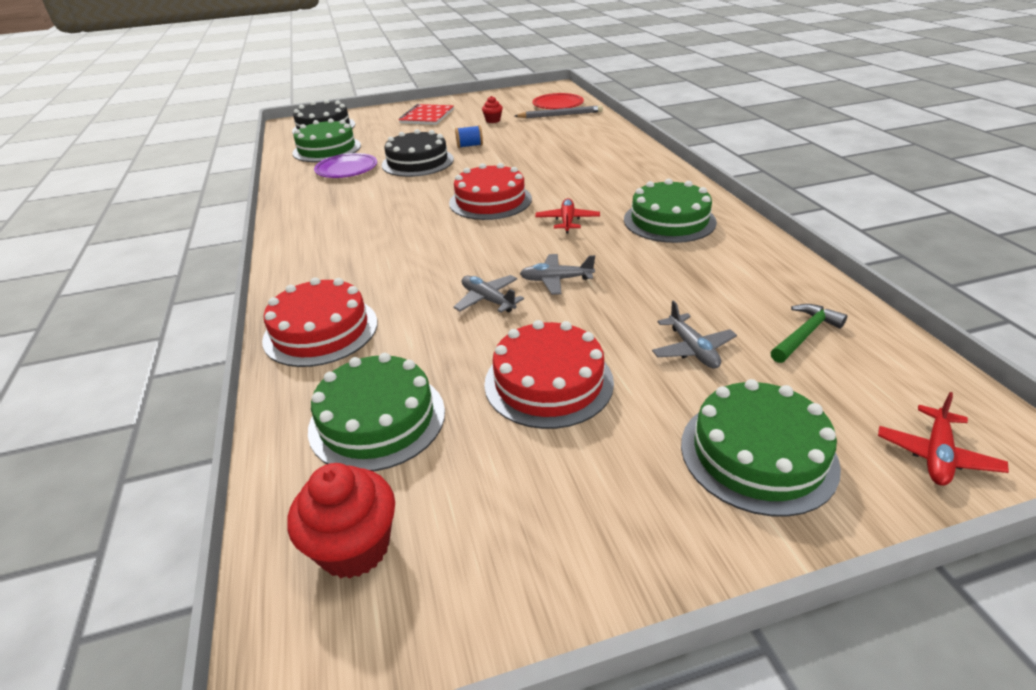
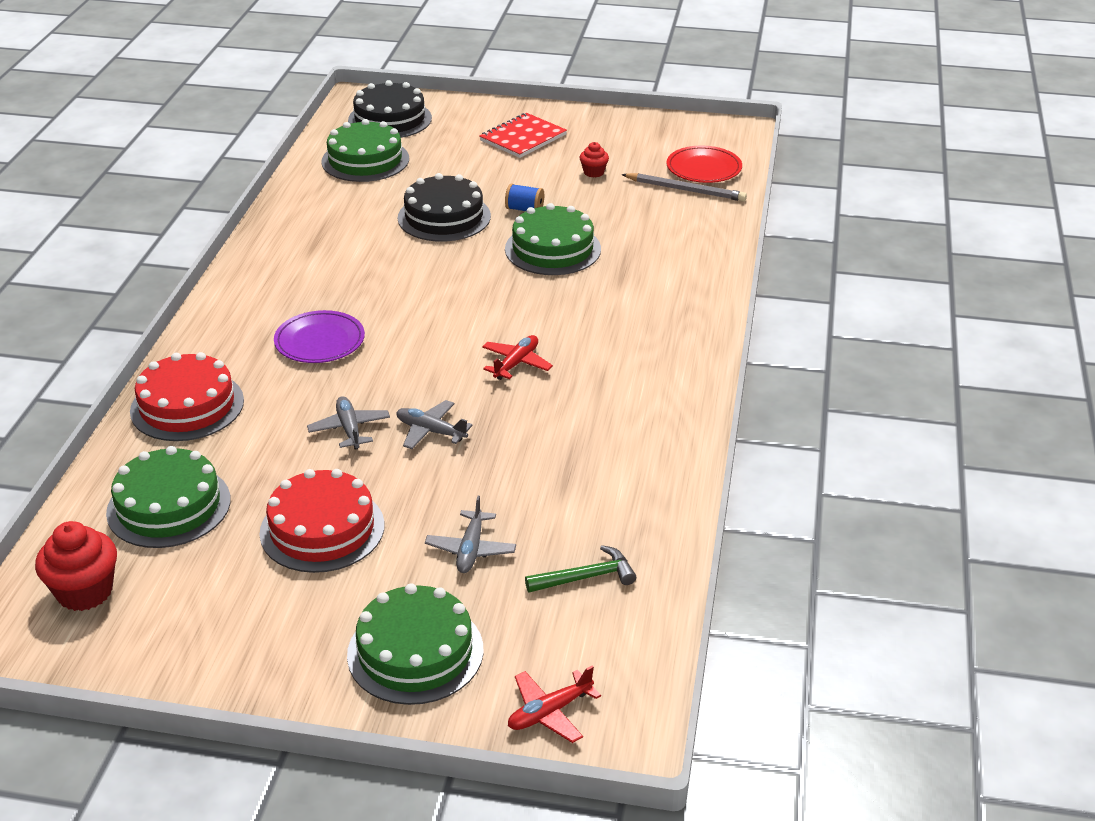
camera: 25 degrees right, 0 degrees up
(346, 169) = (361, 202): purple plate -> purple plate (320, 341)
(490, 201) = (466, 305): red cake -> none
(669, 220) = (621, 403): green cake -> green cake (552, 249)

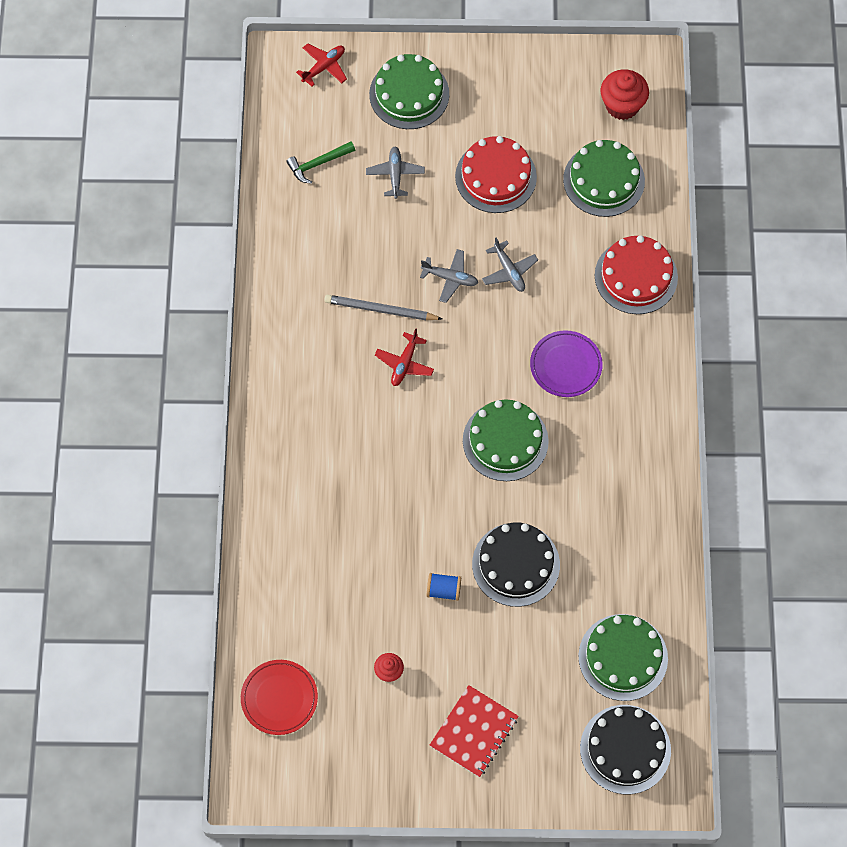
camera: 170 degrees right, 30 degrees up
(552, 249) = (405, 527): green cake -> green cake (505, 441)
(685, 190) = (294, 652): grey pencil -> grey pencil (381, 310)

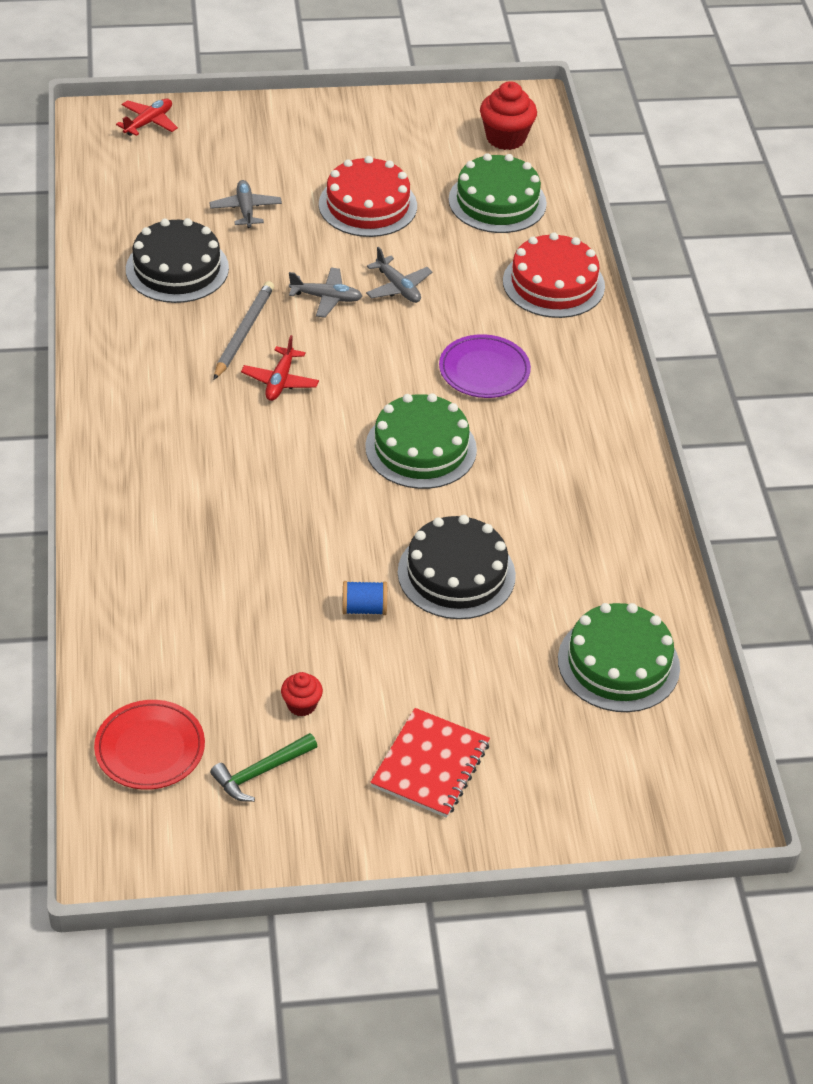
camera: 10 degrees left, 20 degrees down
(318, 164) = (150, 205): green hammer -> green hammer (260, 772)
(381, 310) = (243, 332): grey pencil -> grey pencil turned 105 degrees clockwise
(409, 94) = (253, 140): green cake -> none
(625, 749) = (644, 767): black cake -> black cake (177, 268)

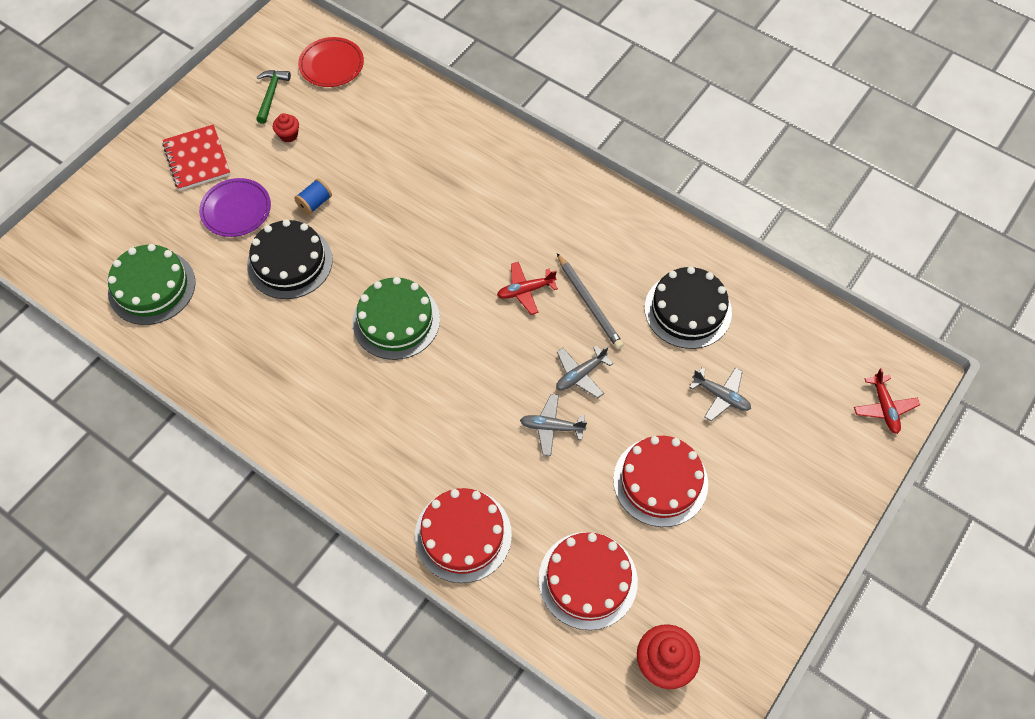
camera: 135 degrees right, 15 degrees up
(280, 381) = (525, 291): red plane -> red plane turned 75 degrees counterclockwise
(484, 370) = (424, 412): purple plate -> purple plate (236, 210)
(497, 201) = (588, 580): green cake -> red cake

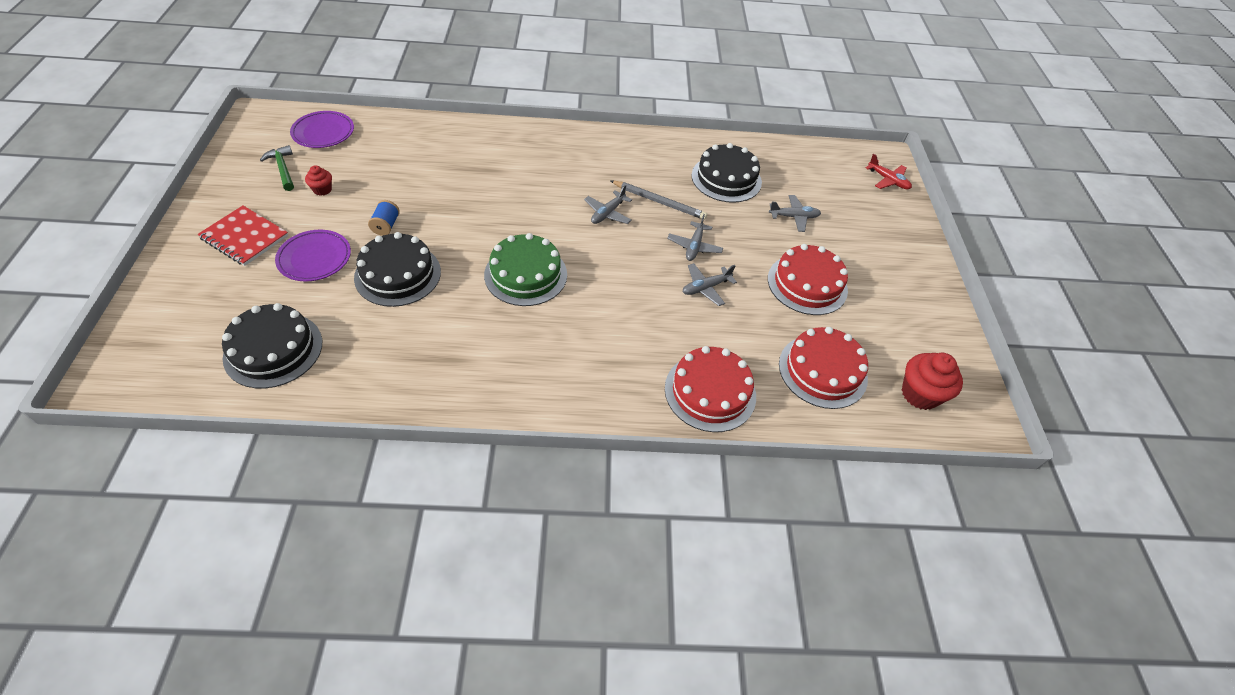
camera: 40 degrees left, 10 degrees down
(152, 287) = (273, 349): green cake -> black cake
(331, 65) = (323, 132): red plate -> purple plate
(525, 291) = (608, 213): red plane -> grey plane

